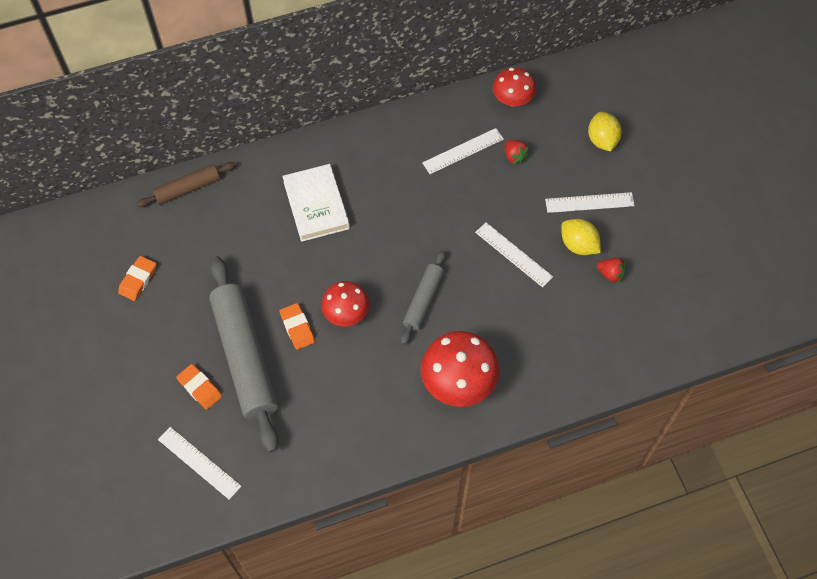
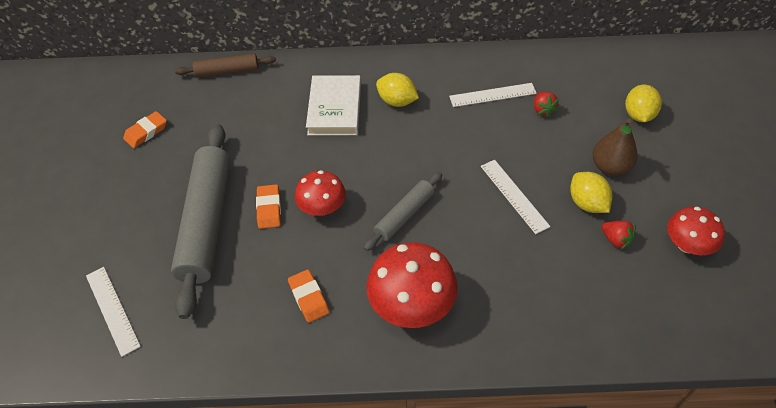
camera: 20 degrees right, 10 degrees down
(200, 388) = (150, 239): orange eraser -> orange eraser (309, 298)
(374, 181) = (397, 101): none -> yellow lemon
(512, 99) = (556, 63): red mushroom -> red mushroom (687, 245)
(589, 203) = (610, 167): white ruler -> brown pear

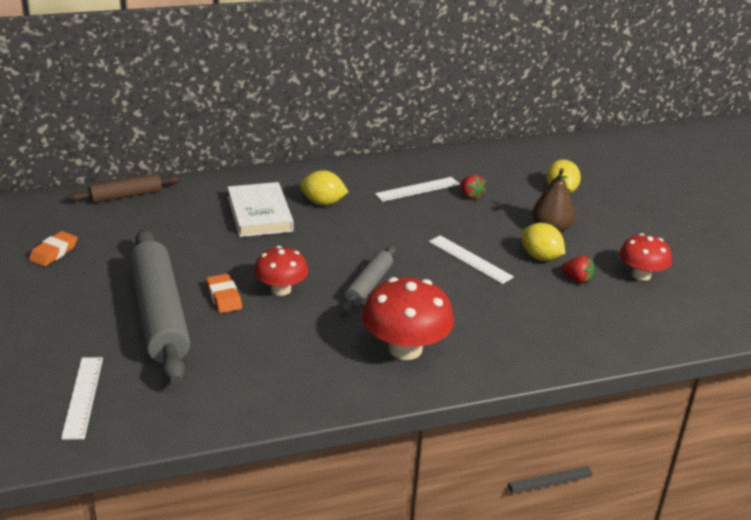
camera: 20 degrees left, 20 degrees down
(112, 310) = (82, 397): white ruler -> white ruler turned 45 degrees clockwise
(309, 298) = (298, 358): orange eraser -> none

